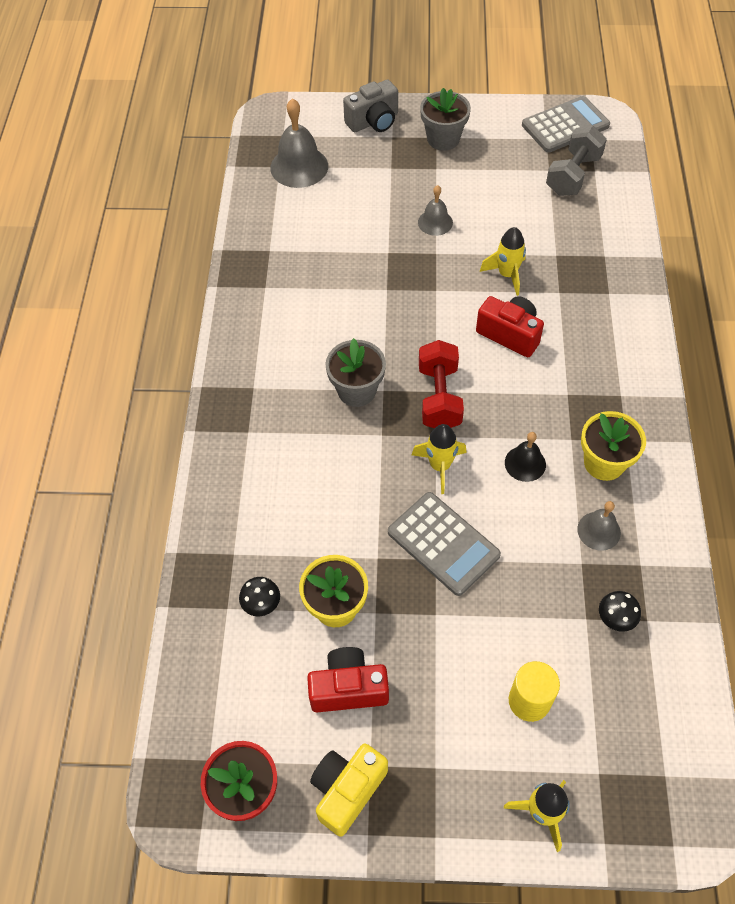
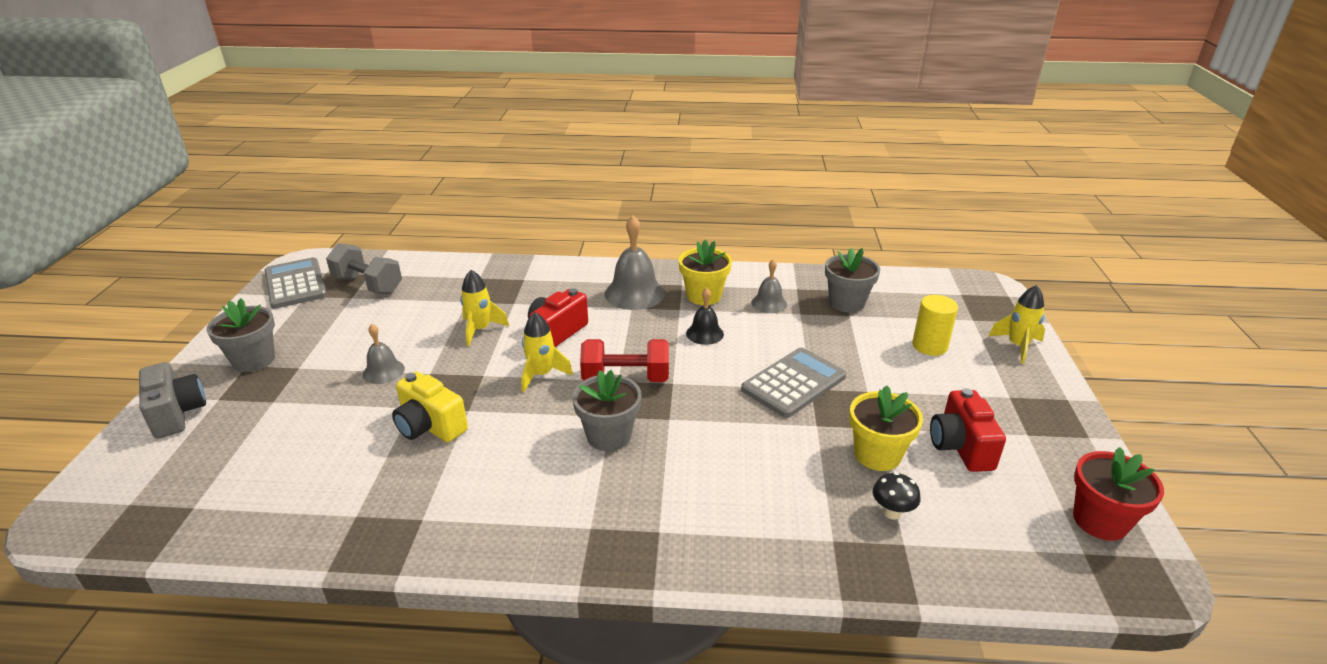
camera: 90 degrees left, 25 degrees down
(299, 166) = (209, 485): grey bell -> grey bell (634, 293)
(347, 790) = (1058, 449): yellow camera -> yellow camera (430, 426)
(440, 466) = (708, 381): yellow rocket -> yellow rocket (541, 375)
(615, 620) = (846, 303): black mushroom -> grey flower pot

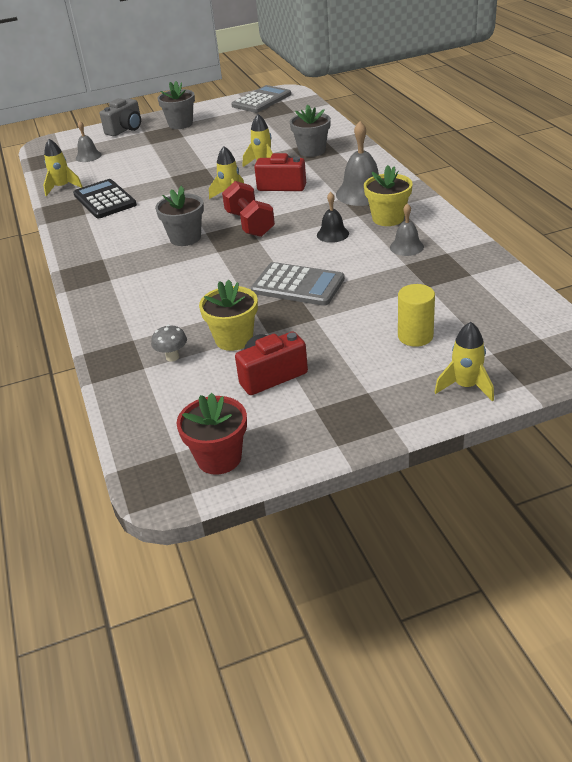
camera: 70 degrees right, 5 degrees up
(290, 529) = (62, 187): none -> yellow rocket
(368, 285) = (280, 116): grey dumbbell -> none
(383, 371) = (197, 156): grey bell -> grey bell (88, 156)
(403, 487) = (105, 200): none -> black calculator
(430, 426) = (158, 187): yellow camera -> none
(846, 303) = (448, 281): grey flower pot -> grey flower pot (312, 151)
(892, 512) = (172, 357): black mushroom -> grey mushroom

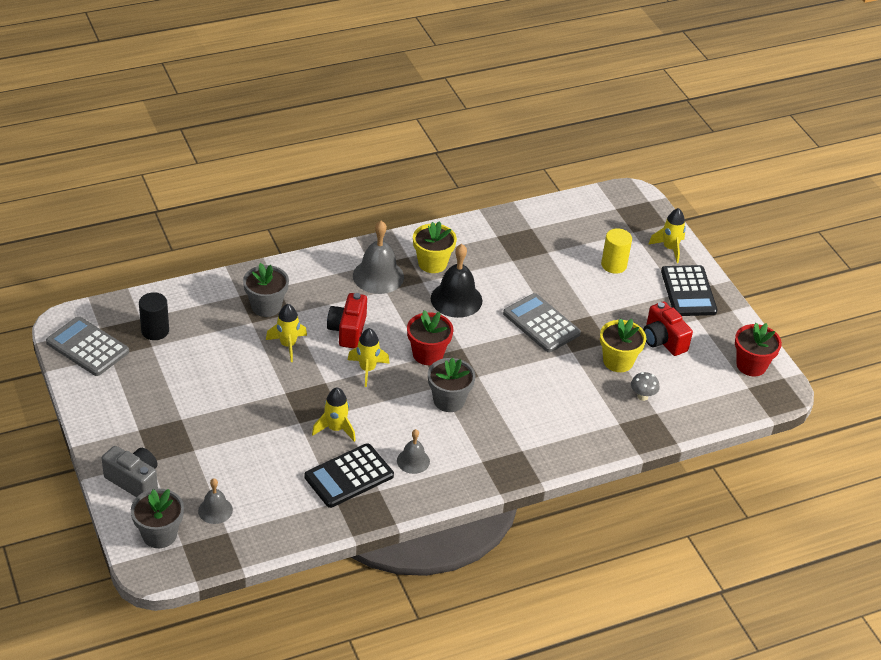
camera: 100 degrees left, 5 degrees up
(62, 187) = (305, 522): yellow rocket -> yellow rocket (335, 429)
(180, 124) = (139, 424): grey flower pot -> grey flower pot (159, 534)
(250, 224) = (428, 354): red dumbbell -> red flower pot
(279, 117) = (155, 331): none -> black cylinder
(298, 285) = (541, 323): grey calculator -> grey calculator turned 60 degrees counterclockwise
(332, 234) = (456, 299): black bell -> black bell, size x1.73
(372, 401) = (688, 291): none -> black calculator
(406, 247) = (485, 257): grey bell -> grey bell (413, 461)

